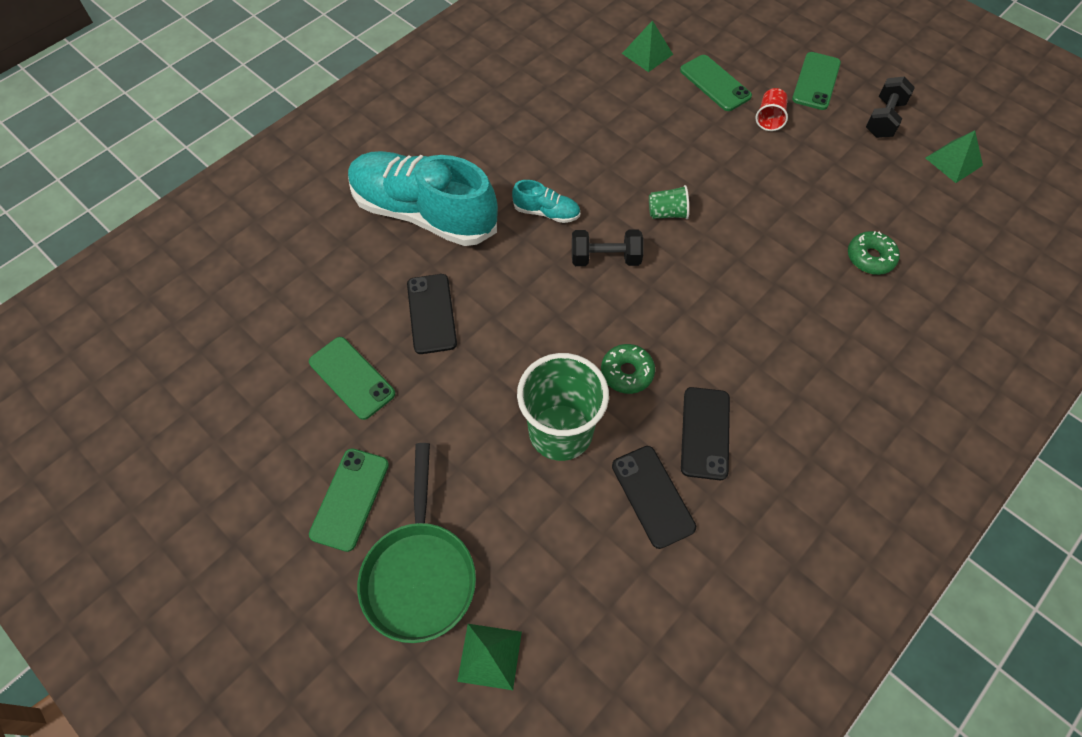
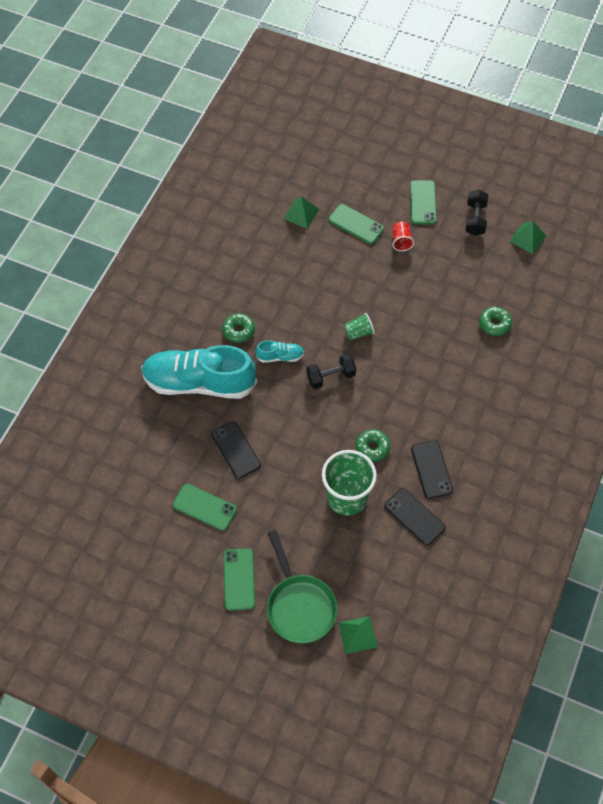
camera: 20 degrees left, 0 degrees up
(505, 165) = (238, 331): none -> green donut

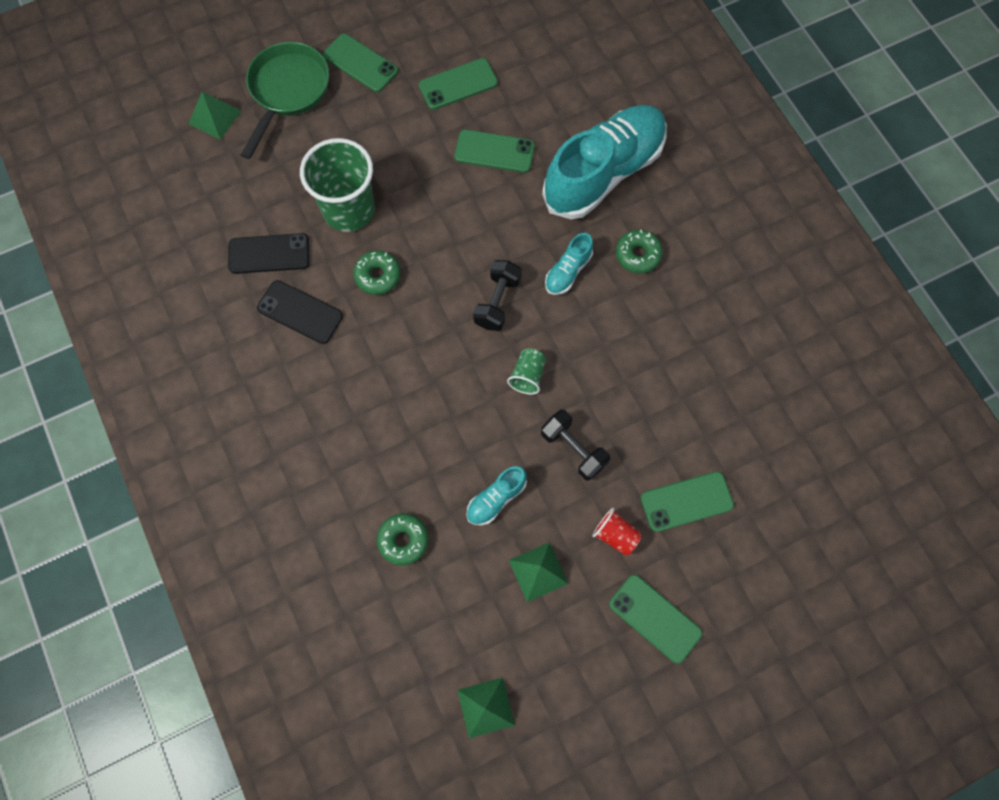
camera: 130 degrees right, 10 degrees up
(235, 450) = (494, 151): black phone -> green phone
(299, 606) = (287, 92): green pan -> green pan turned 90 degrees clockwise
(301, 214) = (755, 448): green pyramid -> green pyramid (538, 571)
(434, 300) = (496, 499): none -> turquoise shoe
(475, 219) = (572, 664): black dumbbell -> black dumbbell (573, 449)

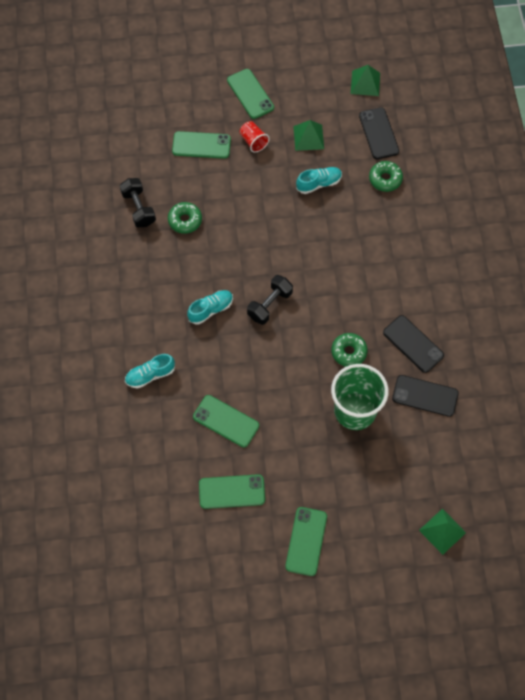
camera: 160 degrees left, 5 degrees down
(287, 92) = (375, 534): green pan -> none
(360, 63) = (306, 541): green phone -> green phone turned 45 degrees clockwise
(436, 617) = (378, 133): none -> black phone
(527, 376) = (269, 249): green cup -> none
(573, 449) = (258, 196): black dumbbell -> black dumbbell (139, 208)
(604, 172) = (150, 375): turquoise shoe -> turquoise shoe, size x0.42
(638, 255) = (155, 305): green donut -> green donut (185, 220)

